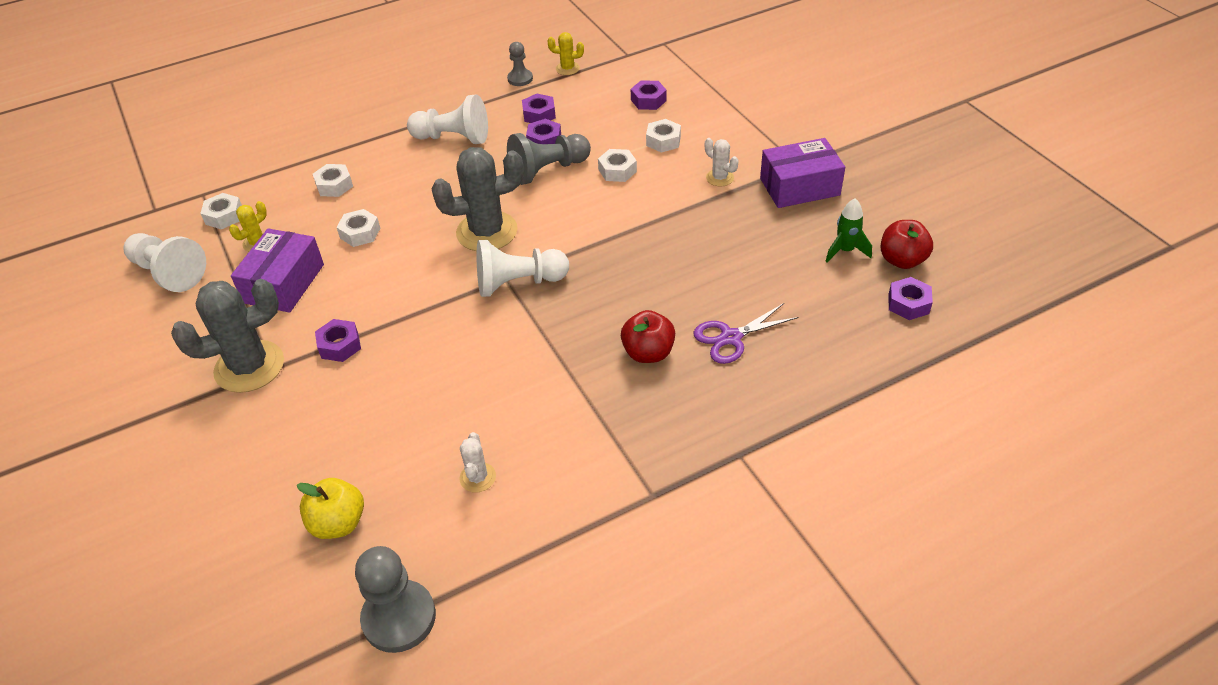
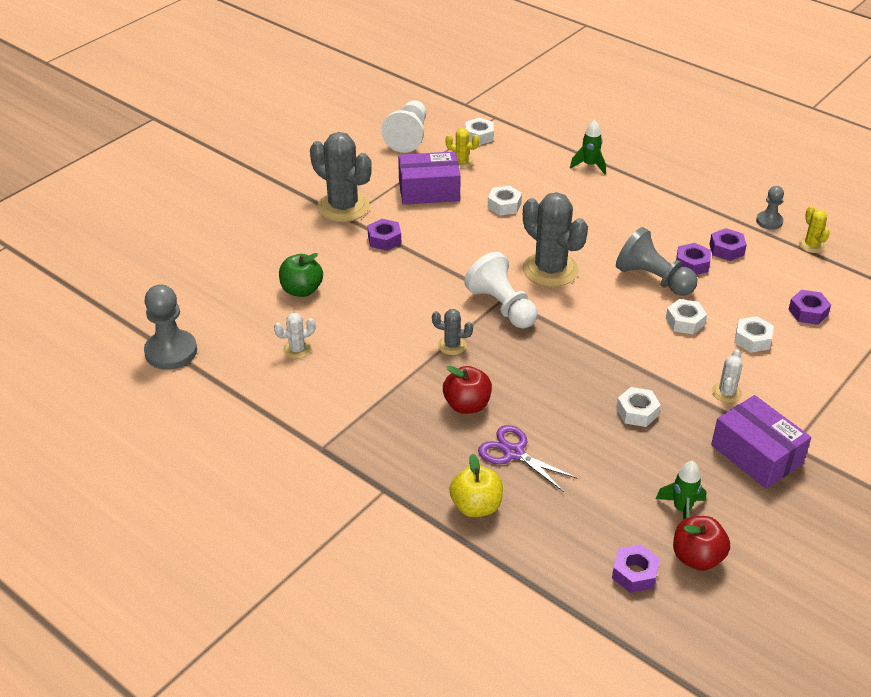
camera: 65 degrees right, 5 degrees down
(334, 185) = (548, 172): white nut -> white nut (637, 412)
(338, 523) = (232, 298): yellow apple -> yellow apple (476, 506)
(348, 154) = (589, 165): none -> green rocket
(374, 446) = (302, 290): none -> green apple
(453, 138) = (653, 211): white pawn -> none
(553, 339) = (452, 345): none -> grey cactus

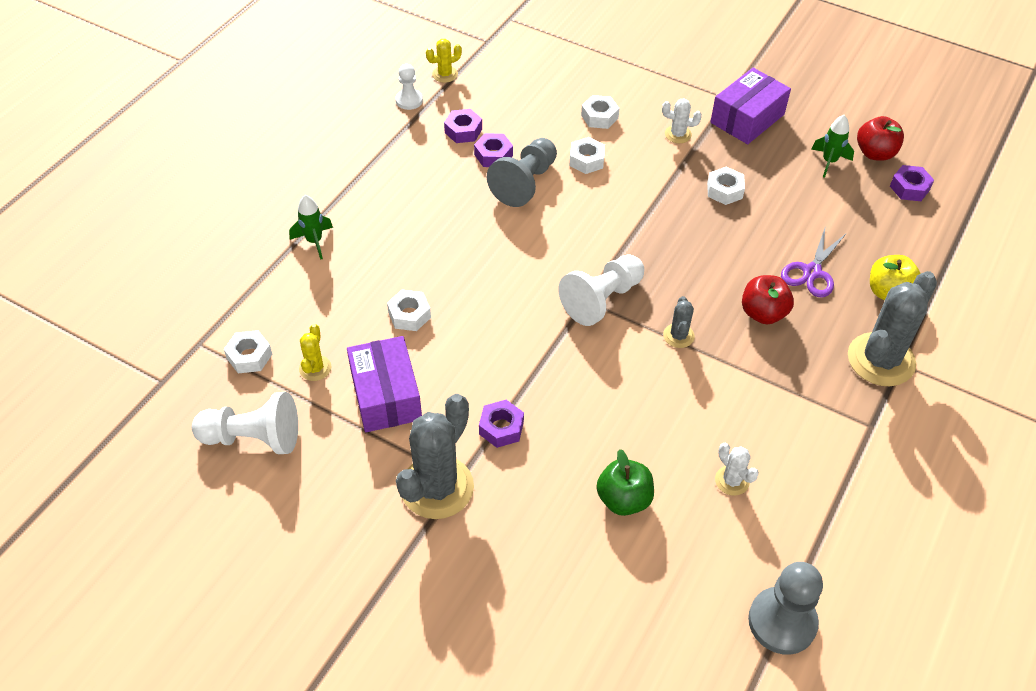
camera: 100 degrees left, 10 degrees up
(550, 270) = (527, 264): grey cactus -> grey cactus (881, 360)
(769, 221) = (409, 100): grey pawn -> white pawn
(808, 312) = (550, 81): purple nut -> none

